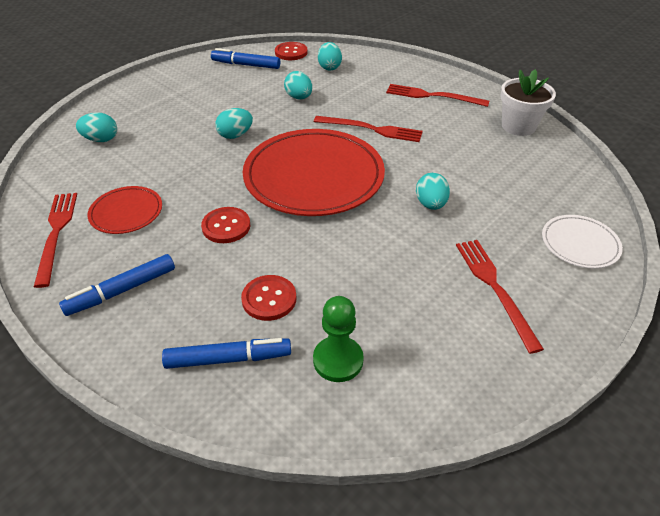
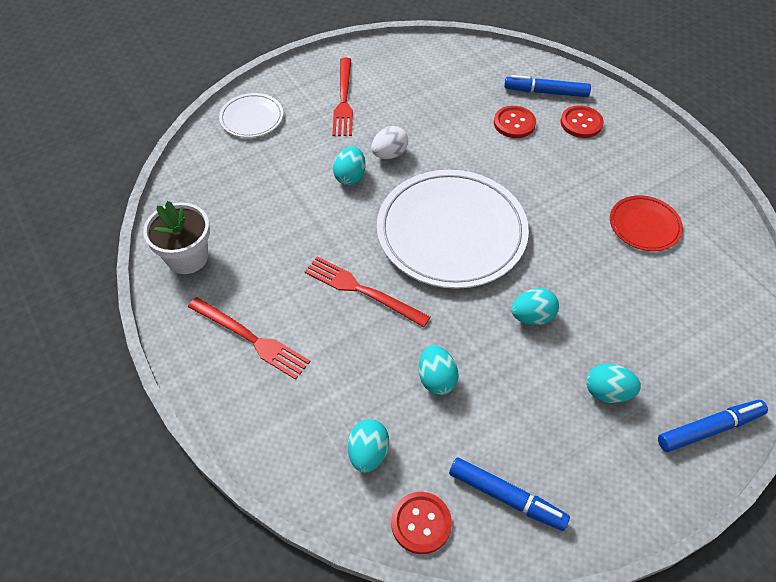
camera: 165 degrees left, 10 degrees up
(56, 233) = (706, 215): red fork -> none
(101, 139) = (704, 346): turquoise egg -> turquoise egg (607, 392)
(122, 290) = (630, 150): blue marker -> blue marker (709, 429)
(226, 226) = (546, 191): red button -> red button (581, 123)
(314, 176) = (451, 232): red plate -> white plate
(338, 360) = (474, 79): green pawn -> none
(403, 233) = (389, 154): none -> white egg

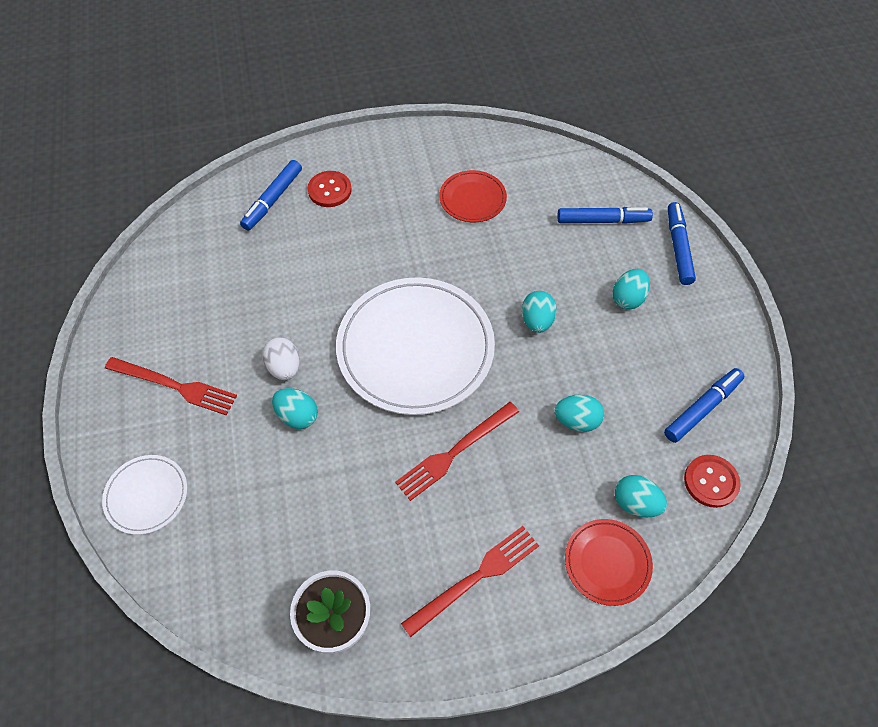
camera: 70 degrees left, 5 degrees up
(298, 441) = (607, 562): none -> red plate
(514, 123) = (300, 242): red button -> none
(695, 344) = (603, 220): none -> blue marker

